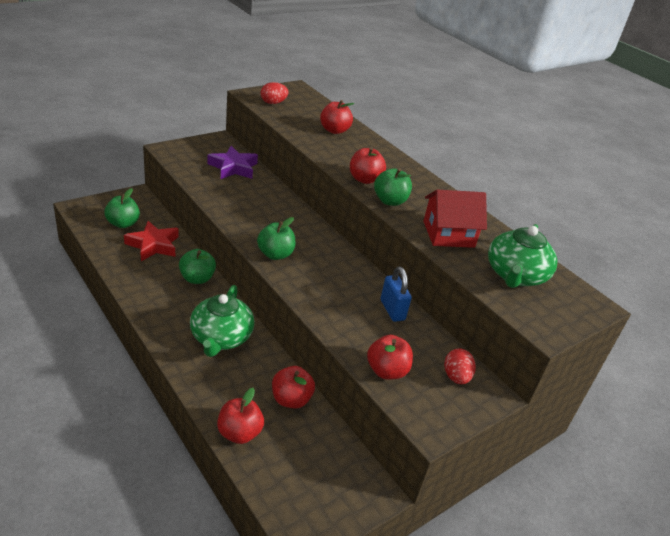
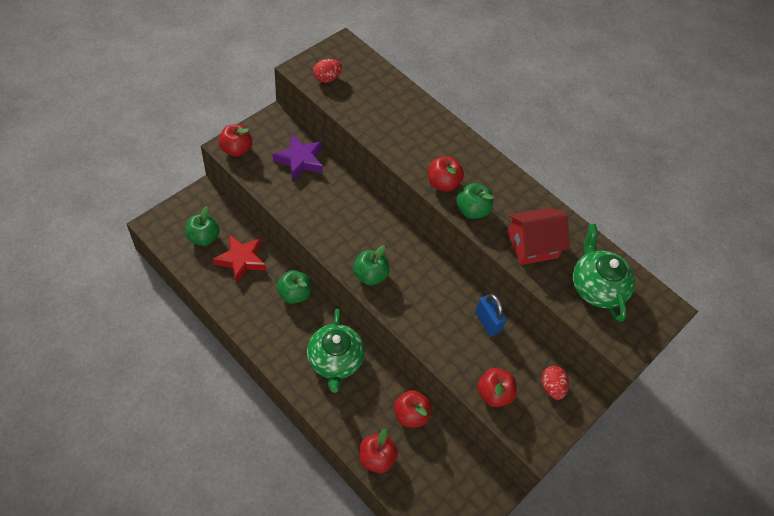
camera: 10 degrees left, 20 degrees up
(334, 130) = (398, 111): red apple -> red apple (236, 149)
(515, 275) = (596, 286): green teapot -> green teapot turned 150 degrees clockwise

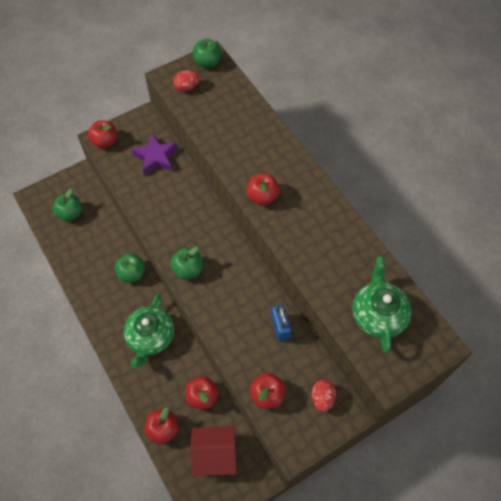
camera: 20 degrees right, 5 degrees up
(241, 260) = (96, 237): red star -> none
(472, 210) = (281, 225): green apple -> green apple (207, 62)
(532, 245) = (328, 266): red house -> red house (215, 454)

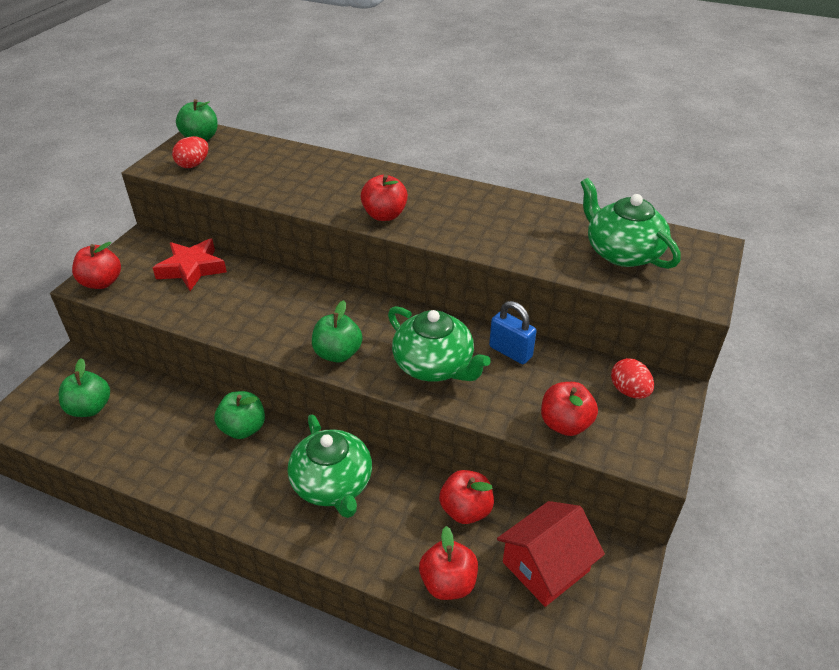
camera: 35 degrees left, 20 degrees down
(156, 157) = (192, 269): purple star -> red star
(231, 310) = (434, 365): none -> green teapot

